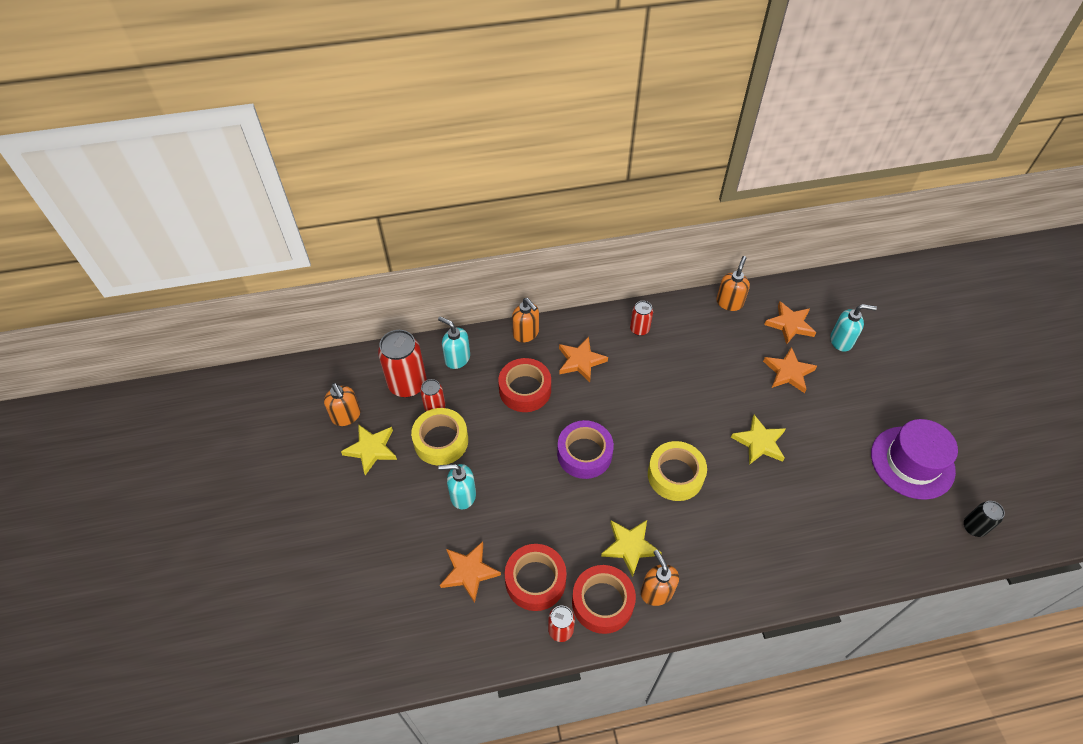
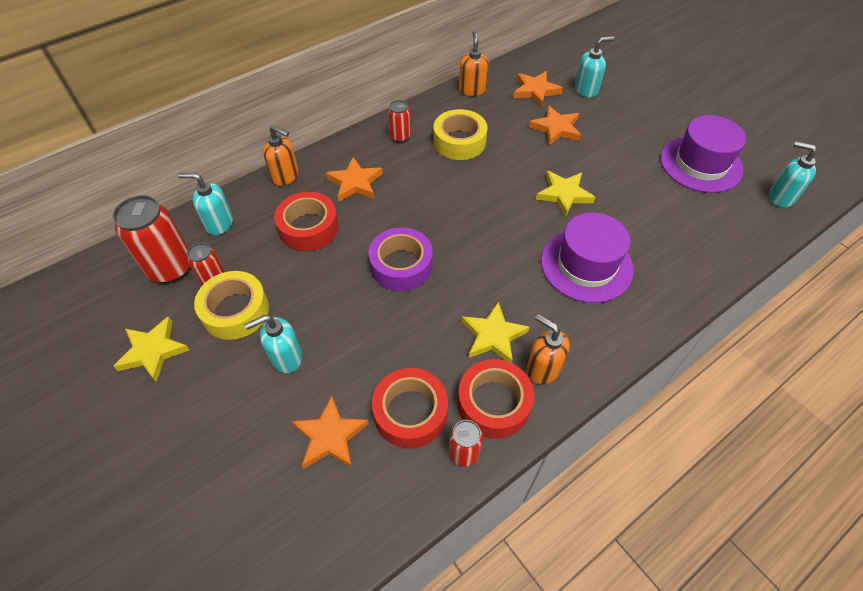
camera: 25 degrees left, 0 degrees up
(346, 416) = (107, 327): orange soap dispenser -> none
(675, 475) = (502, 251): yellow tape -> yellow tape (459, 141)
(743, 518) = (586, 265): none -> purple hat
(973, 527) = (780, 197): black can -> turquoise soap dispenser

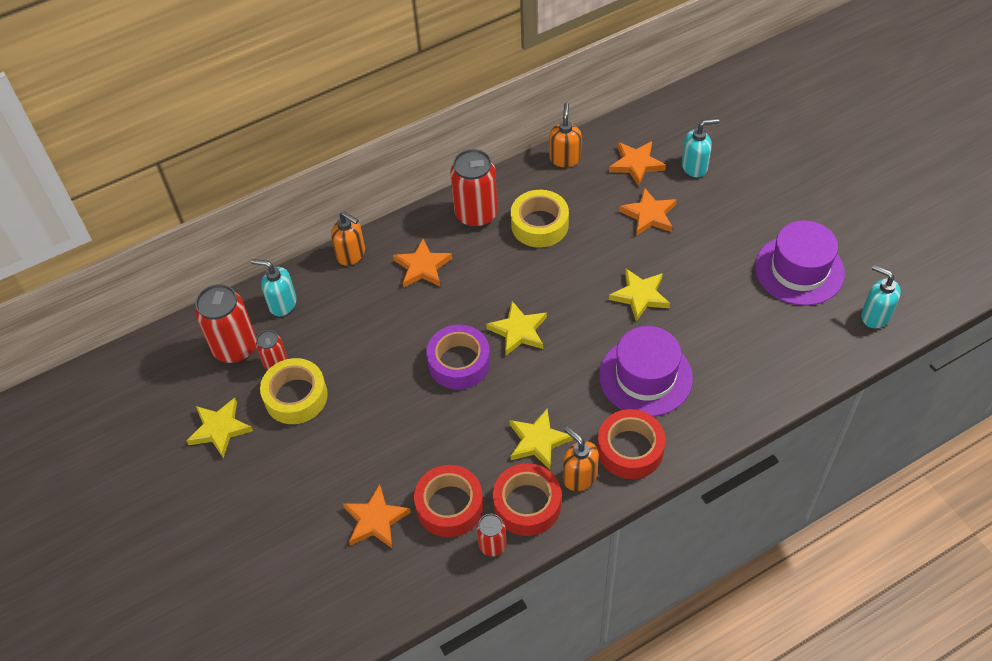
camera: 10 degrees right, 0 degrees up
(286, 357) = (340, 445): turquoise soap dispenser -> none
(309, 228) = (371, 315): red tape -> red tape (630, 449)
(400, 137) = (476, 214): red can -> red can, size x1.87
(455, 232) = (518, 331): none -> yellow star

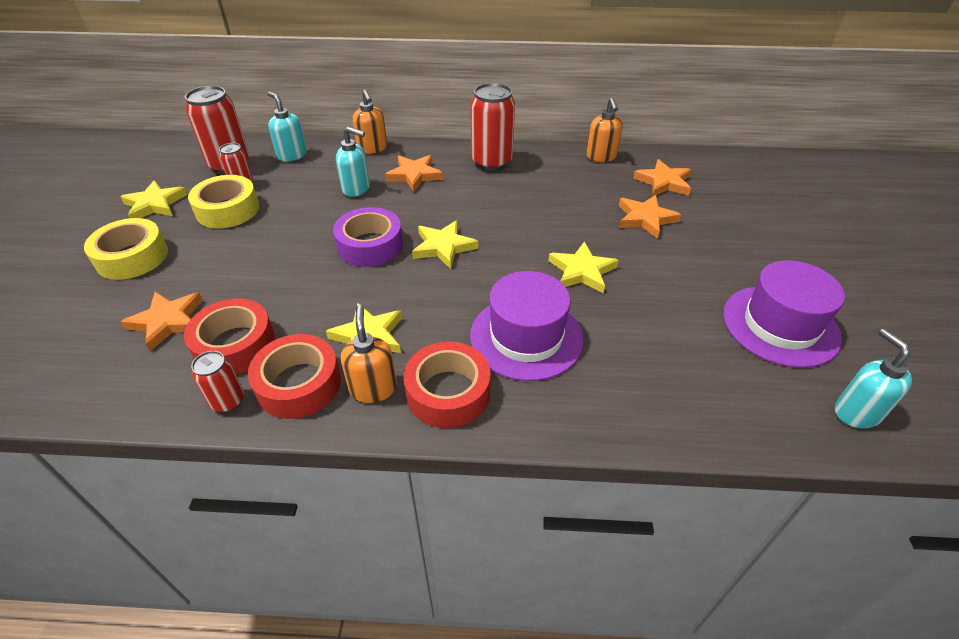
camera: 30 degrees right, 10 degrees down
(539, 225) = (537, 187): yellow tape -> yellow tape (132, 257)
(565, 158) = (601, 157): orange soap dispenser -> orange soap dispenser turned 135 degrees clockwise
(695, 166) = (721, 204): turquoise soap dispenser -> turquoise soap dispenser (356, 189)

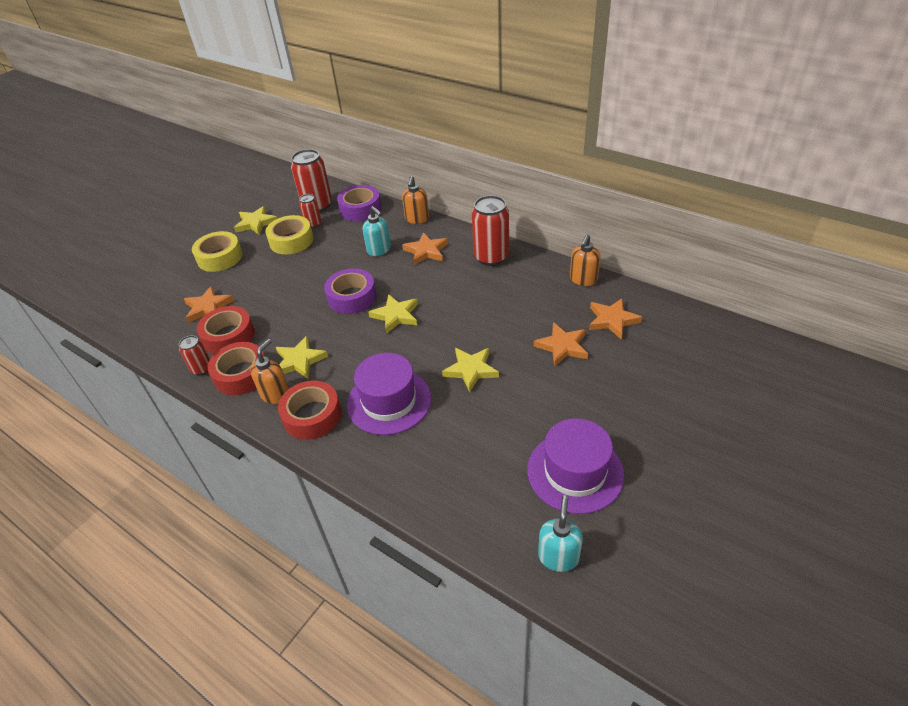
camera: 35 degrees right, 0 degrees up
(292, 155) = (360, 209): turquoise soap dispenser -> purple tape

